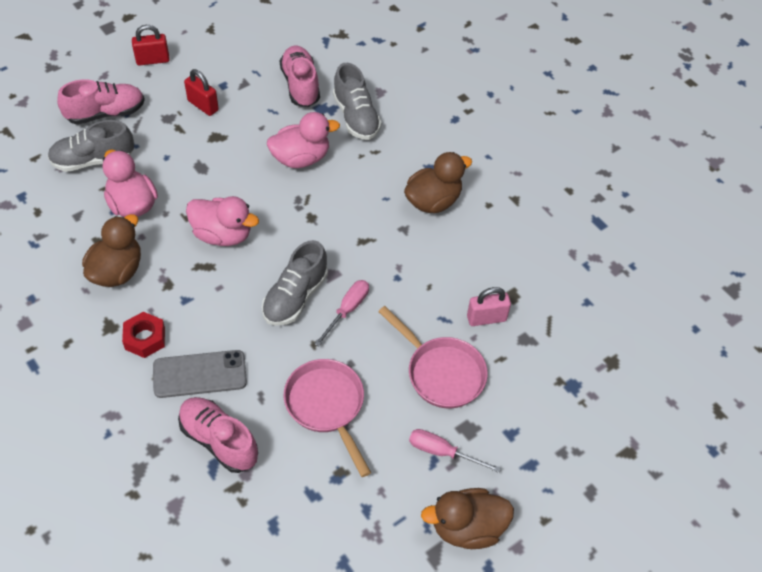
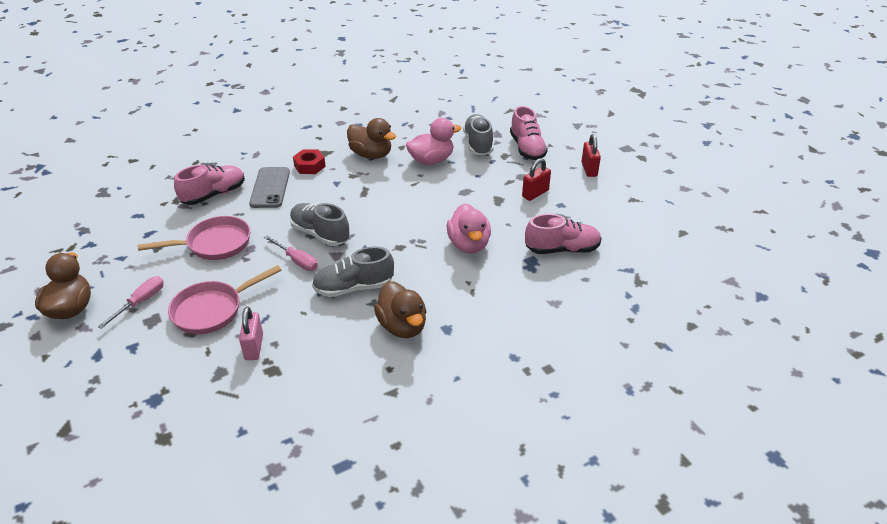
camera: 100 degrees right, 15 degrees down
(223, 234) = (392, 200): pink duck -> none
(356, 117) = (519, 282): grey shoe -> grey shoe (353, 287)

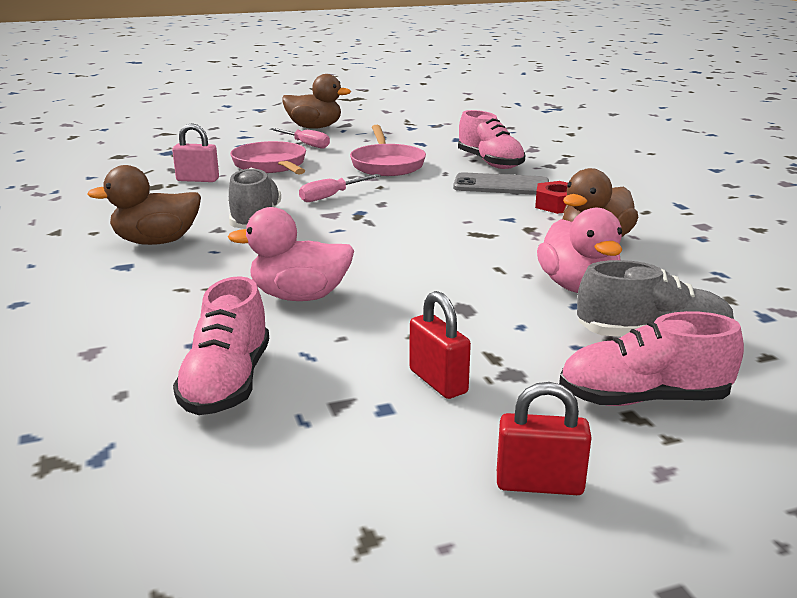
camera: 100 degrees right, 15 degrees down
(320, 234) = (382, 207): grey shoe -> none

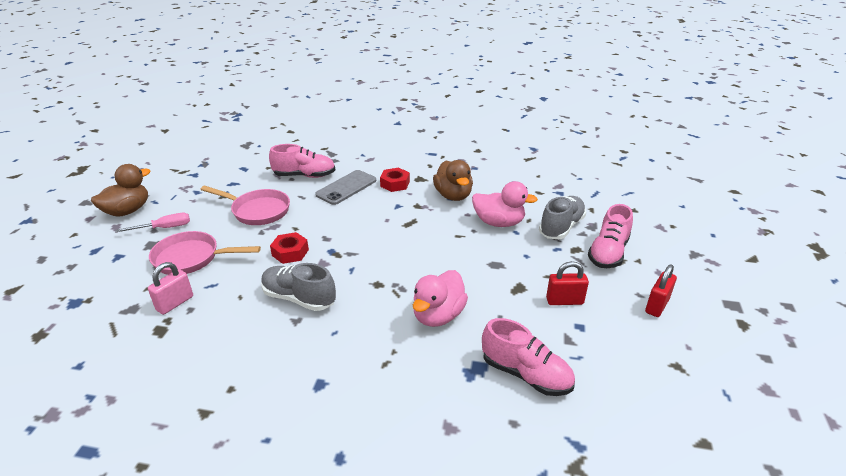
camera: 60 degrees left, 10 degrees up
(156, 242) = (289, 357): brown duck -> none
(331, 196) = (290, 252): pink screwdriver -> red nut

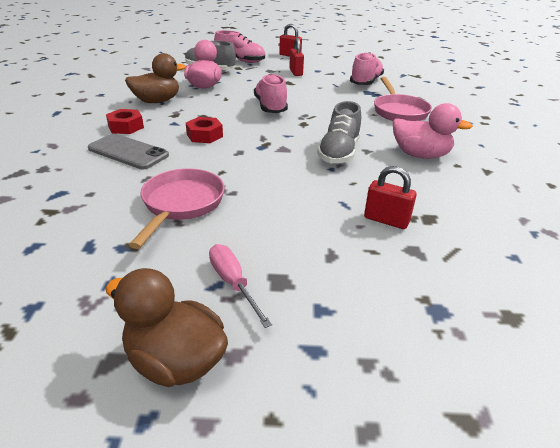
camera: 100 degrees left, 0 degrees up
(175, 303) = (386, 220): pink padlock -> red padlock
(191, 258) = (302, 232): pink pan -> pink pan (399, 111)
(290, 252) = (270, 167): red nut -> red nut (204, 135)
(304, 175) = (84, 184): pink shoe -> pink shoe (270, 107)
(438, 315) = (329, 103): pink duck -> pink duck (420, 155)

